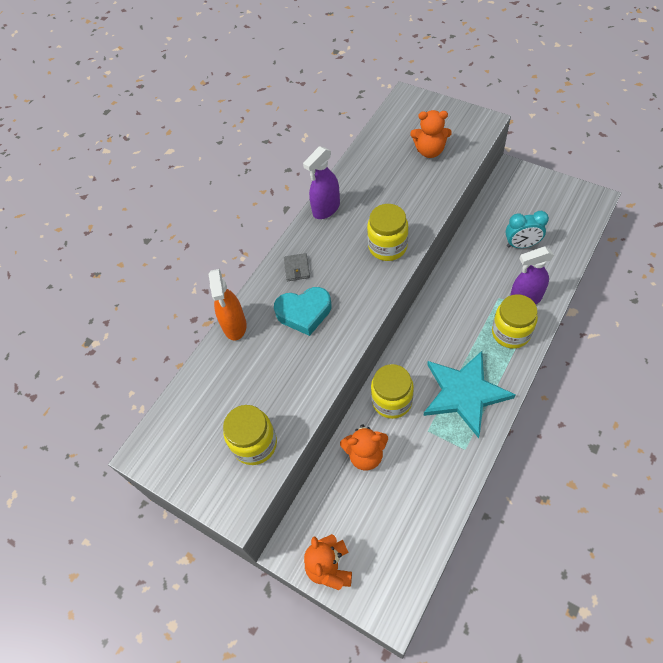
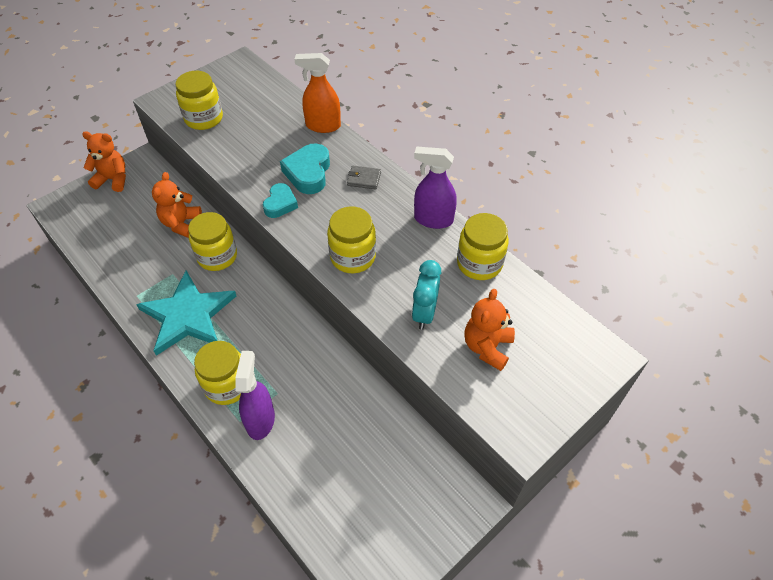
camera: 100 degrees right, 5 degrees down
(326, 209) = (433, 219): purple spray bottle -> purple spray bottle turned 45 degrees counterclockwise
(351, 319) = (280, 204): none -> turquoise heart
(359, 171) = (479, 263): none -> yellow jar
(521, 245) = (338, 453): turquoise clock -> turquoise clock (424, 313)

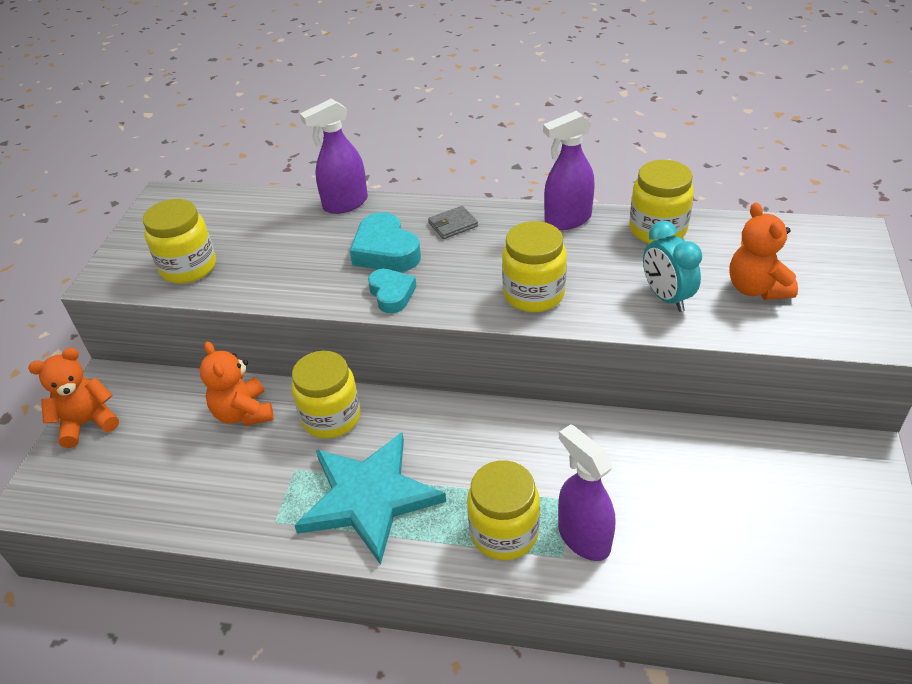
camera: 35 degrees left, 10 degrees down
(322, 126) = (345, 204): orange spray bottle -> purple spray bottle

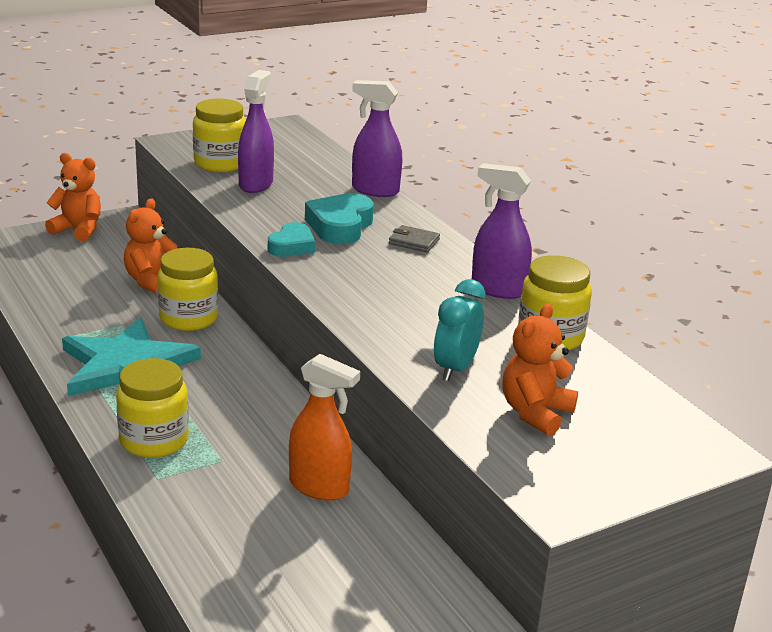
camera: 45 degrees right, 15 degrees down
(533, 294) = (373, 305): yellow jar -> none
(583, 538) = (188, 482): purple spray bottle -> purple spray bottle (256, 184)
(649, 456) = (319, 487): none -> orange spray bottle

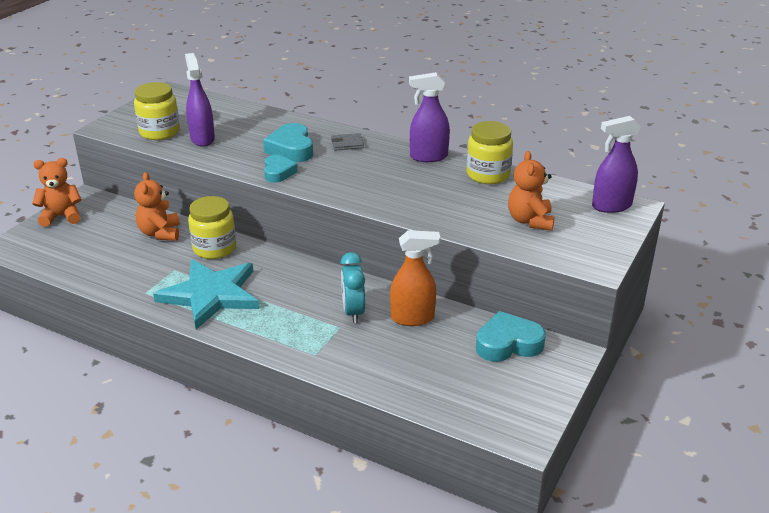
camera: 30 degrees left, 5 degrees up
(154, 440) = (285, 333): yellow jar -> none
(375, 190) = (283, 118): purple spray bottle -> purple spray bottle (611, 206)
(403, 572) = (508, 344): none -> turquoise heart
(455, 368) = (461, 212): turquoise clock -> turquoise clock (353, 312)

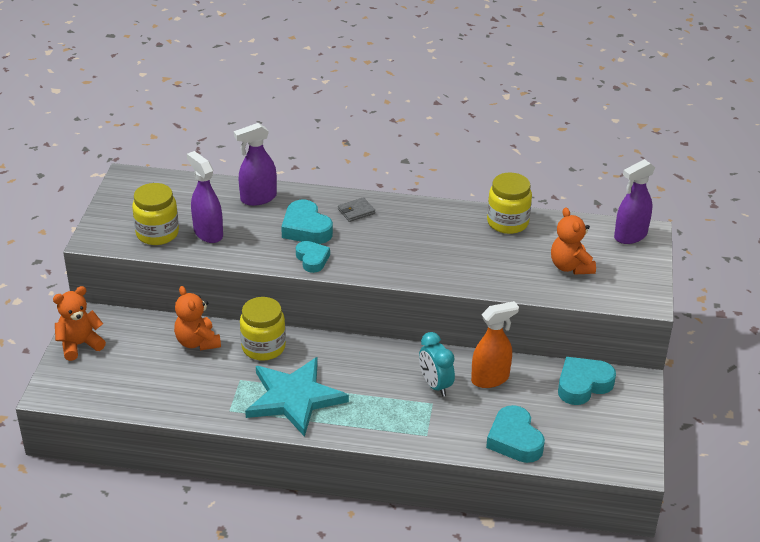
camera: 20 degrees left, 5 degrees up
(403, 379) = (514, 440): none -> turquoise heart
(428, 157) = (442, 212): purple spray bottle -> purple spray bottle (258, 198)

